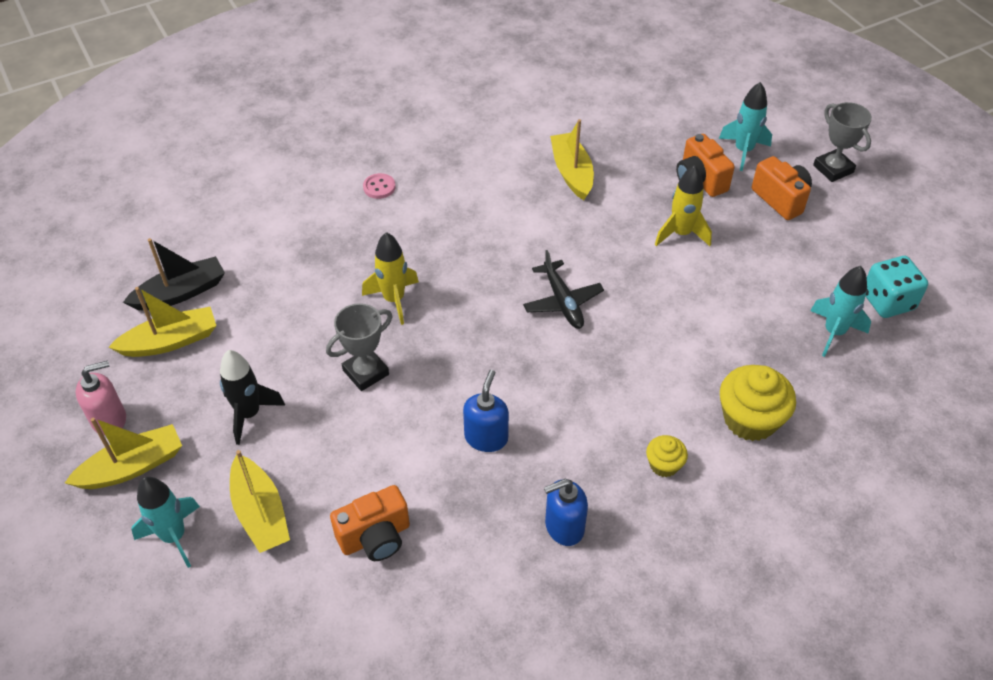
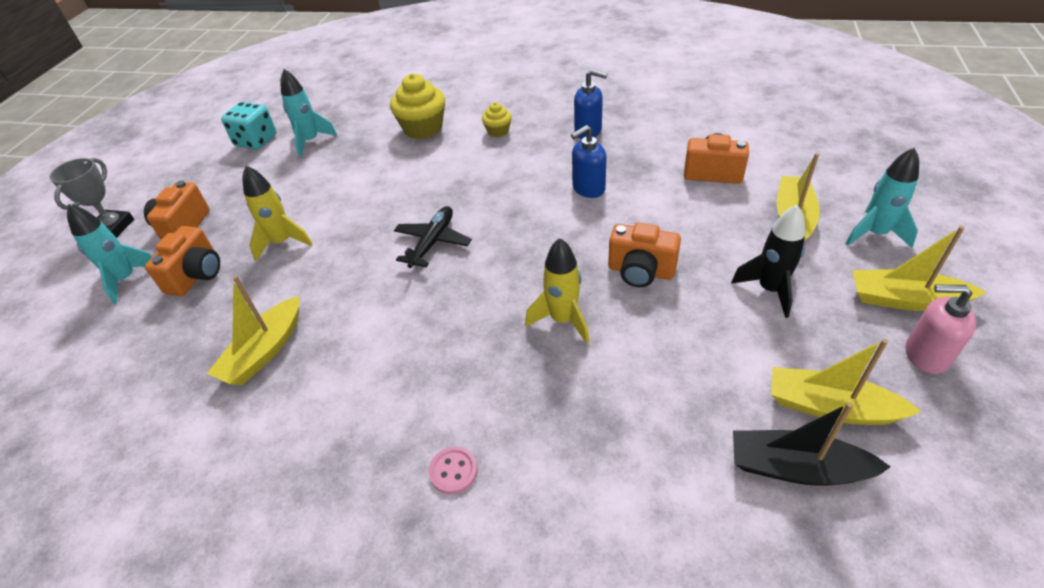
camera: 135 degrees left, 5 degrees down
(366, 372) = (640, 272): grey trophy -> orange camera

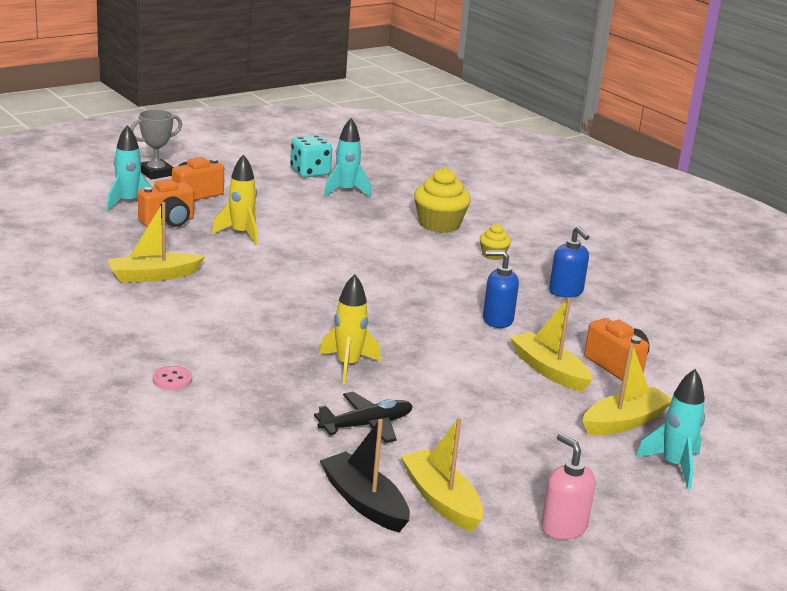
camera: 35 degrees right, 20 degrees down
(432, 242) = (333, 285): black plane -> black plane (366, 425)
(640, 272) = (446, 377): orange camera -> none
(769, 290) = (520, 438): black rocket -> none
(905, 300) = (613, 502): yellow boat -> yellow boat (549, 370)

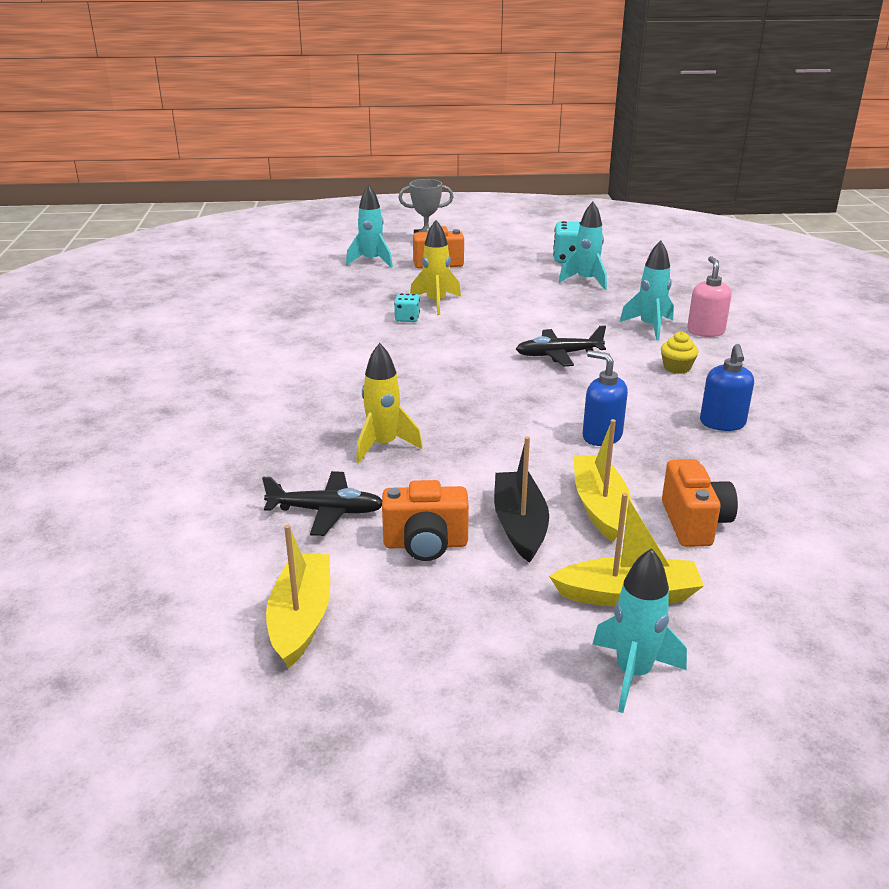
camera: 35 degrees right, 5 degrees up
(153, 276) = (313, 325): yellow boat -> none
(168, 222) = (384, 282): orange camera -> orange camera (425, 544)
(172, 380) = (209, 419): pink button -> none
(233, 253) = (407, 318): none -> turquoise dice
(364, 502) = (222, 593): black boat -> black boat (520, 525)
(396, 262) = (559, 355): none -> black plane
(439, 224) = (649, 327): yellow cupcake -> turquoise rocket
(563, 527) = (397, 703): pink soap dispenser -> pink soap dispenser (705, 331)

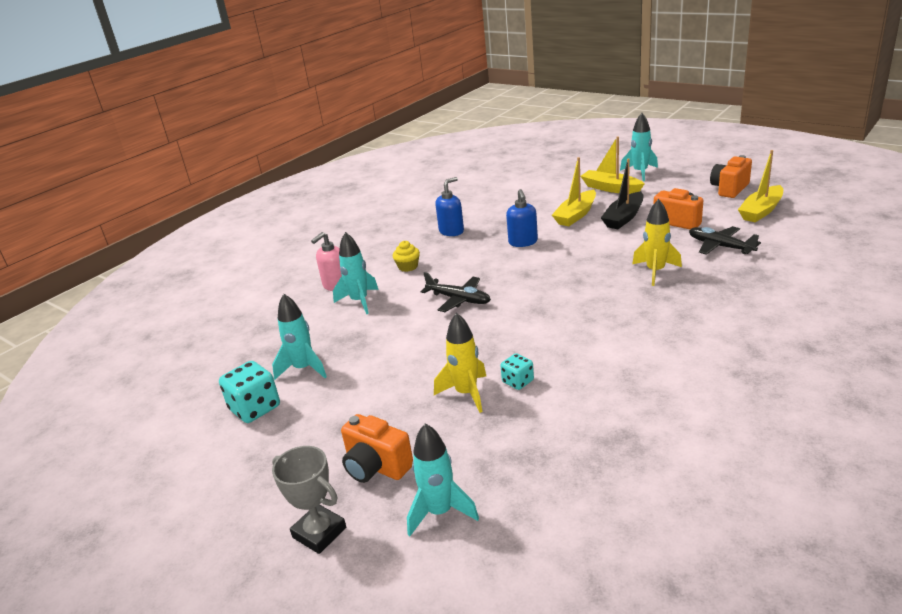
camera: 135 degrees left, 0 degrees up
(694, 523) = (545, 200): orange camera -> orange camera (729, 189)

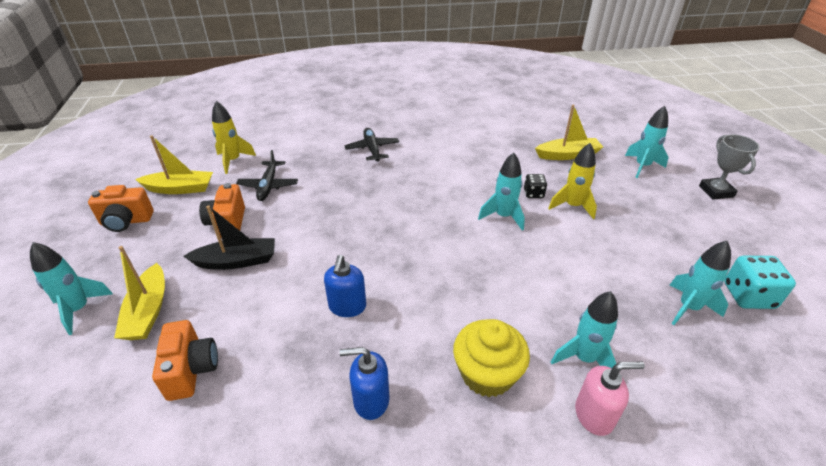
camera: 140 degrees left, 10 degrees up
(376, 467) = (664, 201): orange camera -> orange camera (191, 370)
(408, 267) = (487, 374): yellow cupcake -> yellow cupcake, size x1.87
(458, 299) = (492, 283): black plane -> black plane (372, 149)
(513, 343) = (503, 216): none -> turquoise rocket
(518, 381) = (533, 193): turquoise dice -> black dice
(523, 242) = (347, 307): blue soap dispenser -> blue soap dispenser turned 150 degrees clockwise
(576, 215) = (249, 301): yellow boat -> yellow boat (568, 155)
(655, 271) = (337, 199): yellow rocket -> yellow rocket (233, 161)

